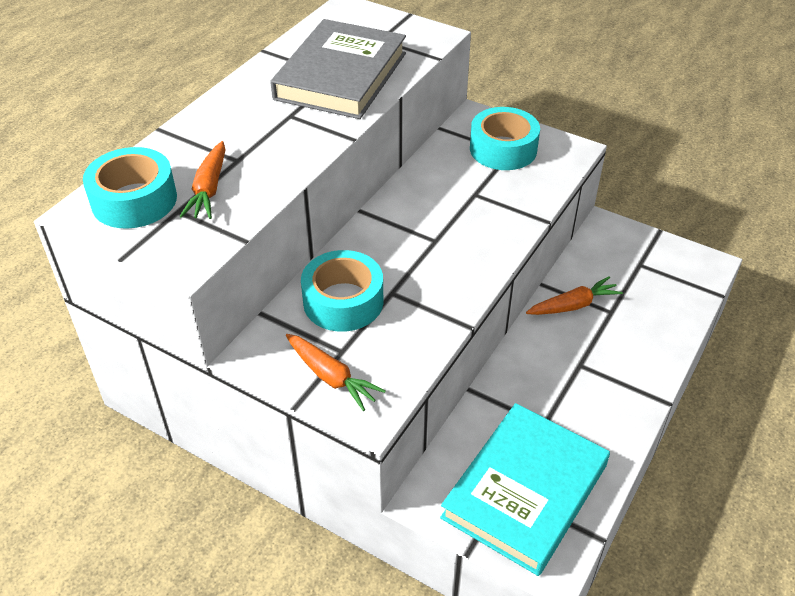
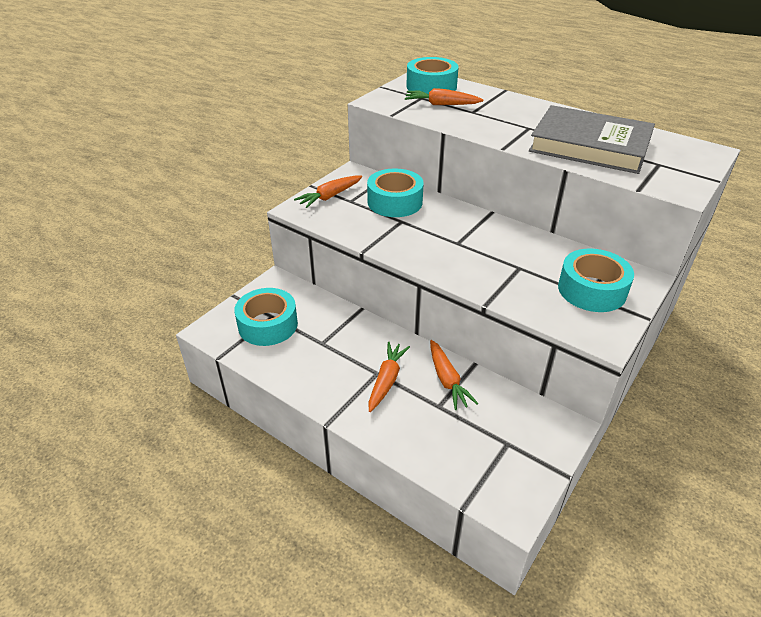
camera: 95 degrees right, 5 degrees down
(525, 491) = (268, 325): turquoise book -> turquoise tape
(589, 355) = (386, 380): none -> orange carrot

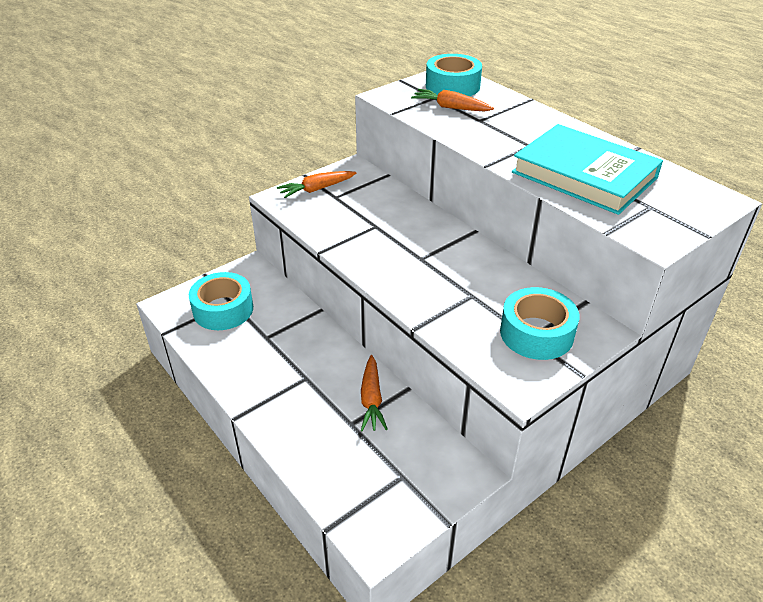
camera: 15 degrees right, 0 degrees up
(386, 380) = (311, 387): orange carrot -> none
(395, 202) = (379, 205): turquoise tape -> none
(590, 146) = (584, 175): grey book -> turquoise book

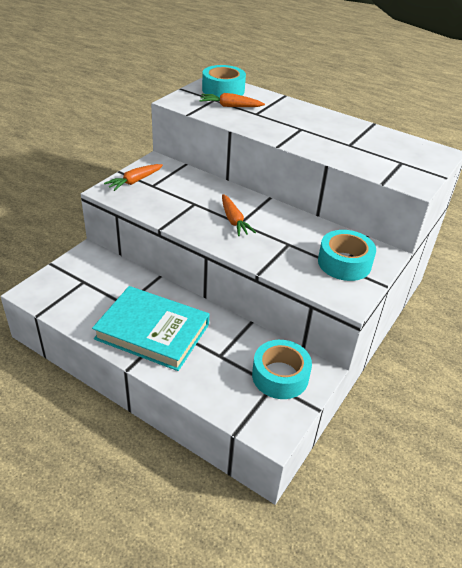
camera: 20 degrees left, 0 degrees up
(223, 309) = (80, 289): turquoise tape -> turquoise tape (280, 376)
(371, 399) = (227, 335): orange carrot -> orange carrot (233, 220)
(584, 175) = (348, 146): turquoise book -> turquoise book (152, 331)

